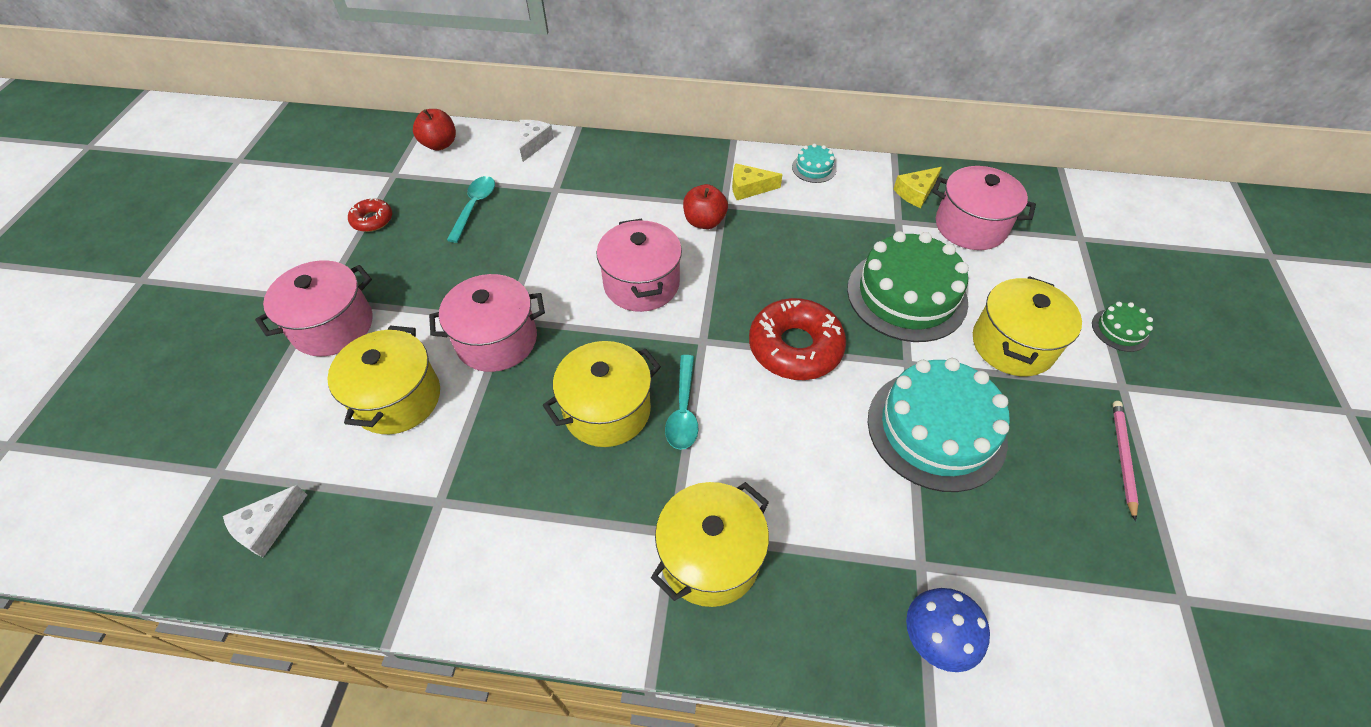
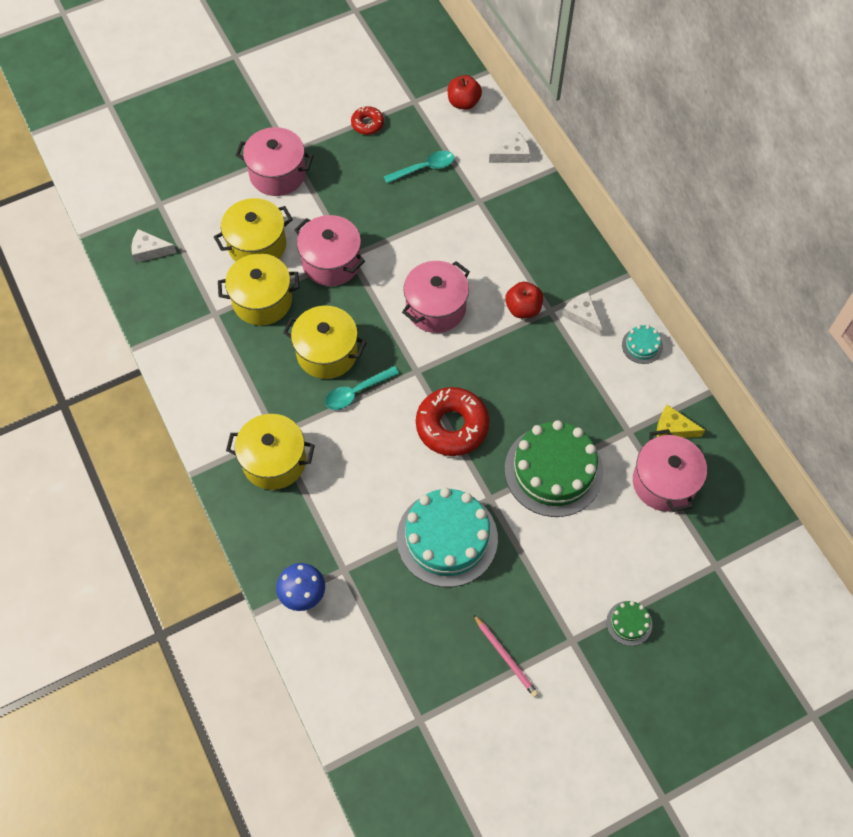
camera: 55 degrees right, 10 degrees up
(749, 188) = (582, 316): yellow cheese -> white cheese
(1012, 344) = (558, 557): yellow pot -> yellow pot (262, 301)
(1122, 457) = (506, 657): pink pencil -> pink pencil turned 75 degrees clockwise

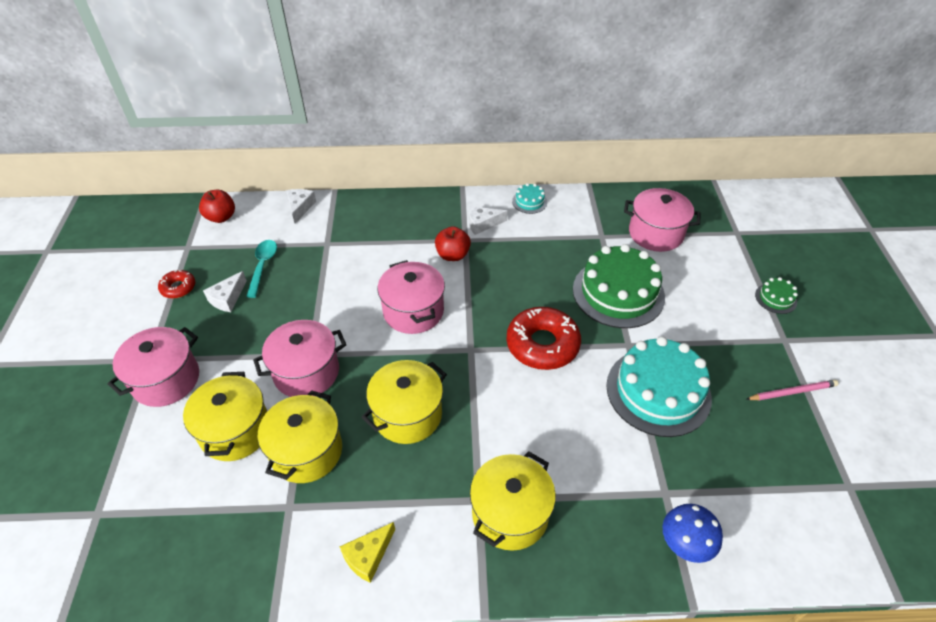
camera: 65 degrees left, 15 degrees down
(150, 250) = (151, 550): white cheese -> white cheese (227, 298)
(357, 392) = (467, 405): turquoise spoon -> none
(673, 428) = (610, 212): yellow cheese -> yellow cheese (368, 556)

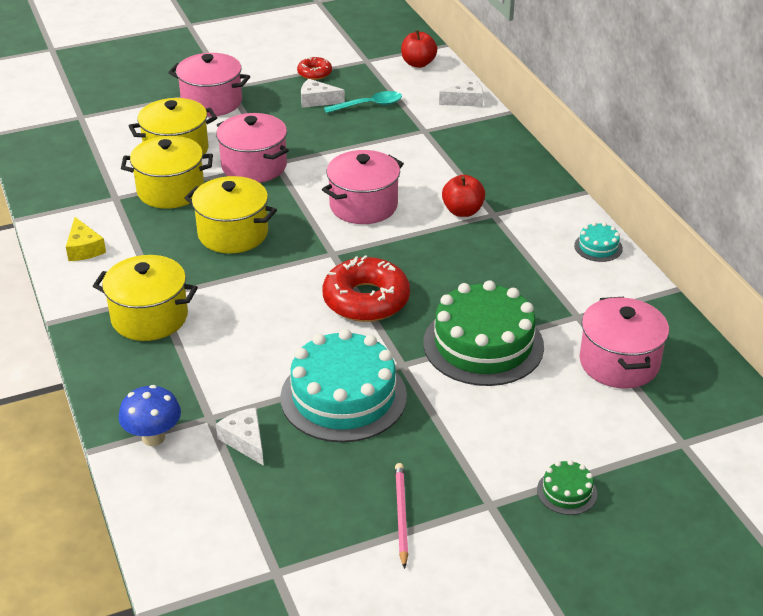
camera: 70 degrees right, 10 degrees down
(368, 556) = (84, 248): yellow cheese -> yellow cheese turned 135 degrees counterclockwise
(482, 224) = (530, 220): white cheese -> white cheese (245, 441)
(792, 392) = (401, 515): pink pencil -> pink pencil turned 150 degrees counterclockwise

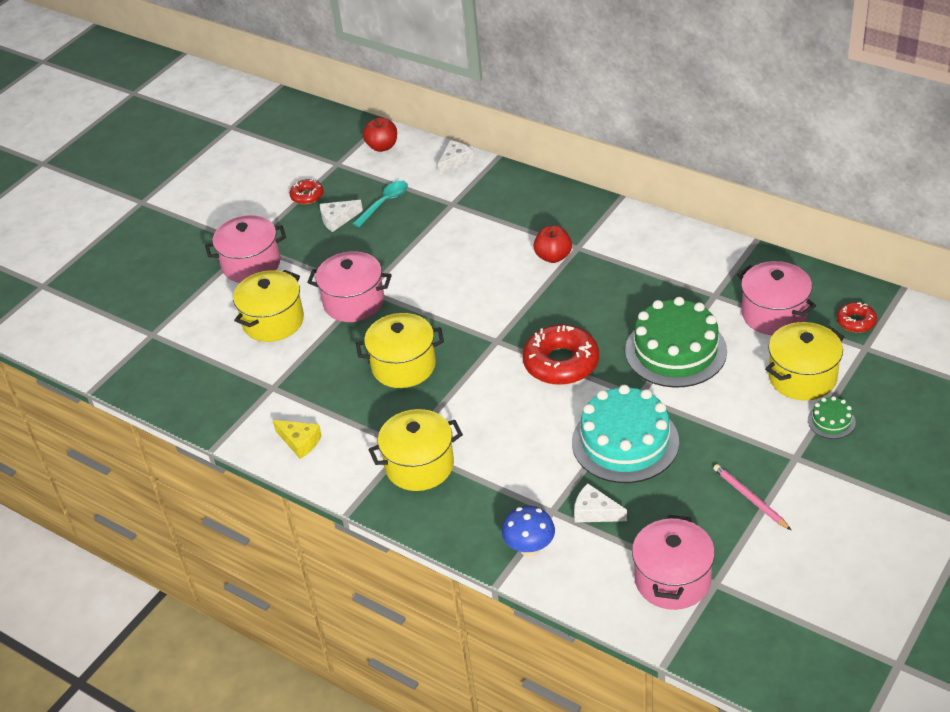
camera: 30 degrees left, 5 degrees up
(171, 190) = (311, 357): yellow pot -> yellow pot (802, 377)
(363, 206) = (476, 290): pink pot -> pink pot (672, 580)
(598, 247) = (675, 235): turquoise cake -> none
(699, 414) = (856, 322): none -> red donut

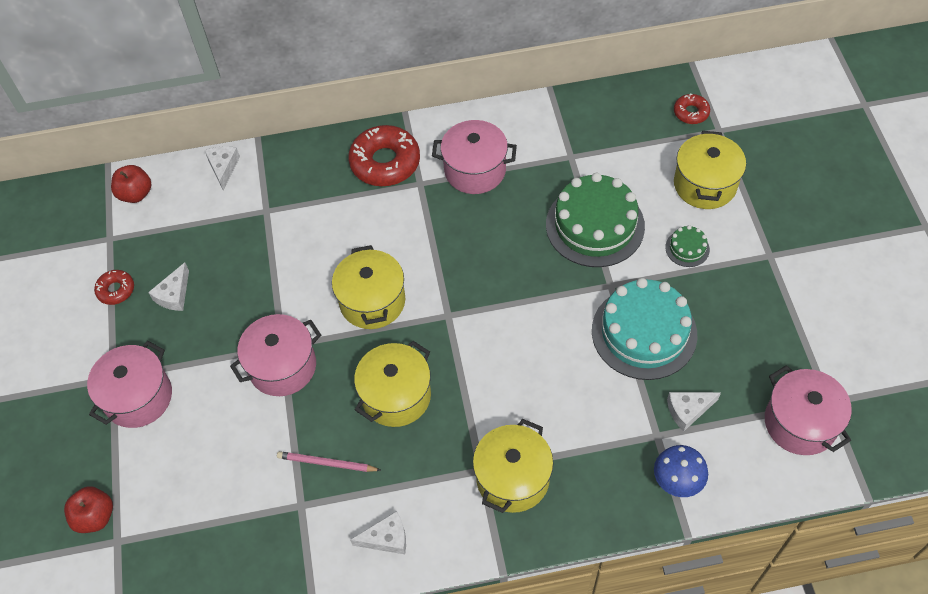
camera: 45 degrees left, 15 degrees up
(273, 321) = (227, 439): yellow pot -> yellow pot (372, 301)
(300, 442) = (386, 538): yellow cheese -> white cheese
(384, 203) = (202, 250): turquoise spoon -> none
(553, 257) = (409, 205): red apple -> red apple (95, 516)
(561, 363) = (521, 298): red donut -> red donut (385, 162)
(750, 498) = (777, 312): pink pencil -> pink pencil (326, 463)
(774, 314) = (630, 144): pink pot -> pink pot (475, 170)
(831, 421) = (761, 207): green cake -> green cake (687, 248)

